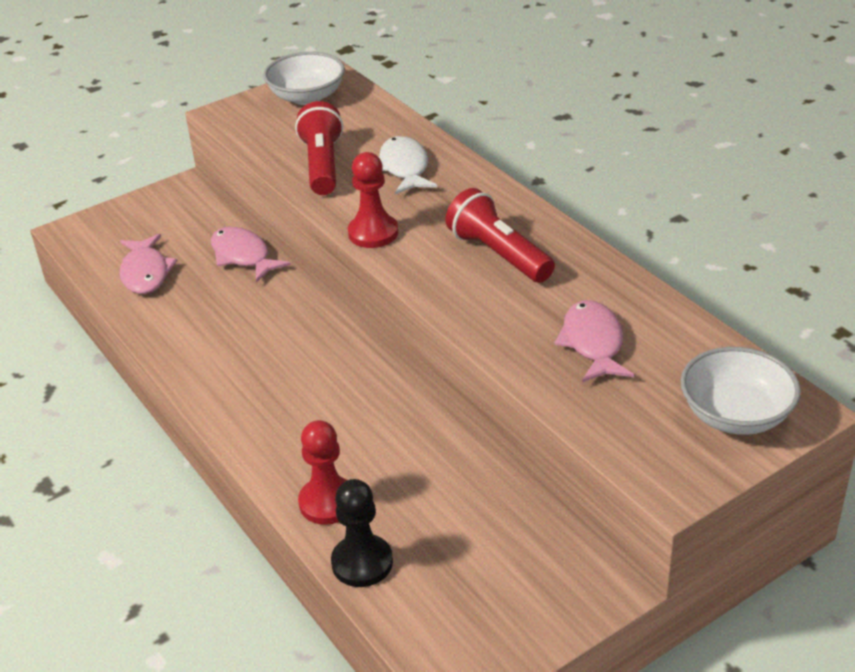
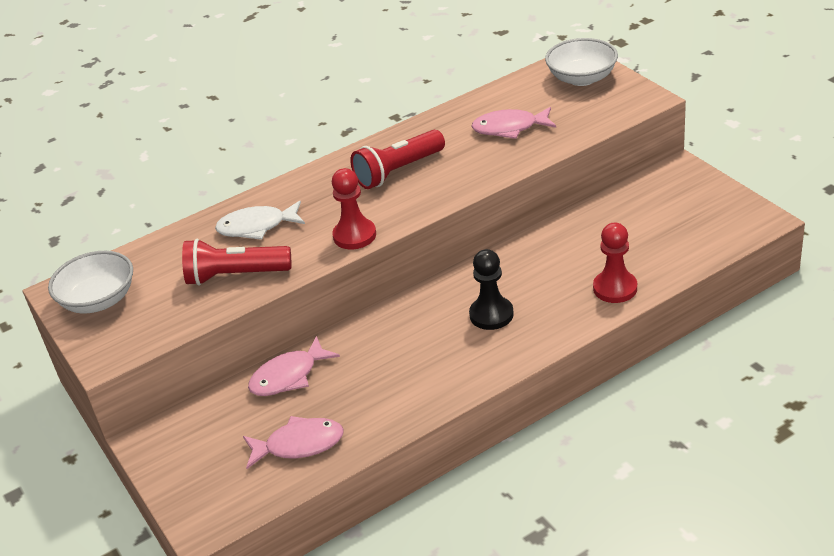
camera: 85 degrees left, 0 degrees up
(362, 563) = (672, 267): black pawn -> black pawn (491, 314)

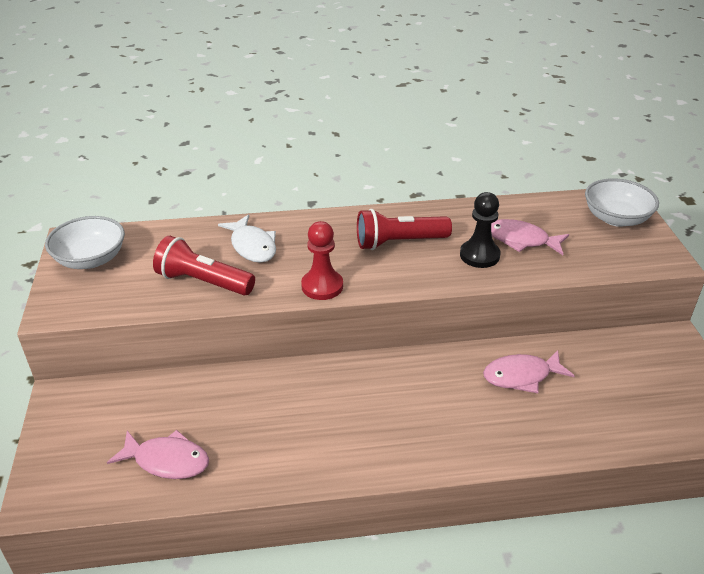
camera: 20 degrees right, 0 degrees up
(257, 227) = (252, 246): white fish -> white fish turned 135 degrees counterclockwise
(288, 376) = (206, 389): pink fish -> pink fish (521, 376)
(491, 314) = (412, 410): black pawn -> black pawn (479, 255)
(615, 288) = (543, 435): red pawn -> none

